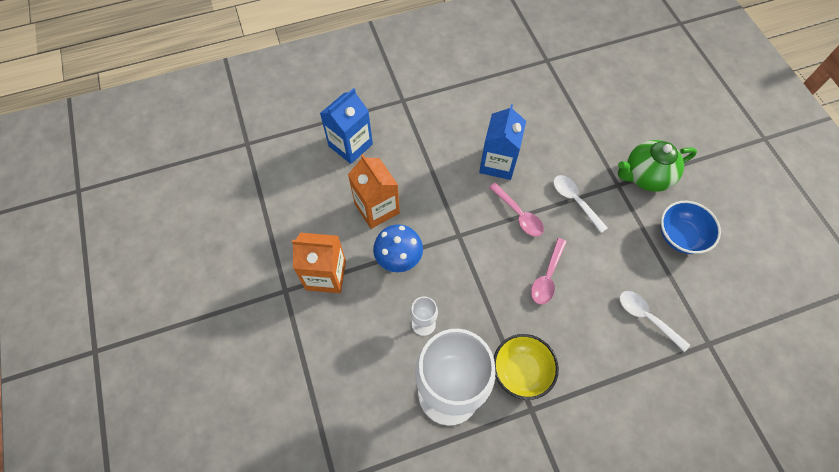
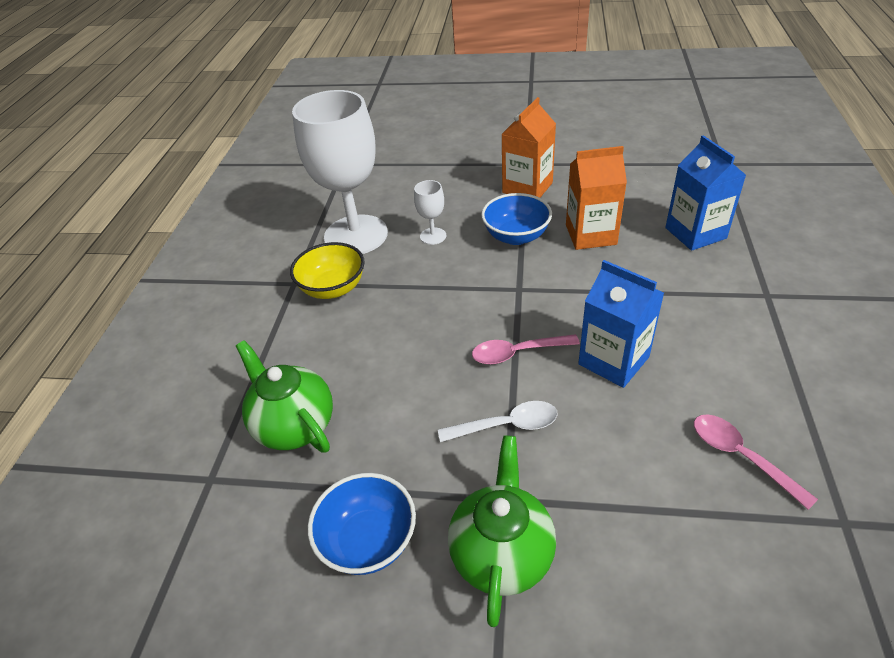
camera: 120 degrees right, 20 degrees down
(399, 259) = (516, 236): blue mushroom -> blue bowl
(547, 277) = (415, 348): pink spoon -> pink spoon (741, 456)
(646, 317) = (294, 425): white spoon -> green teapot

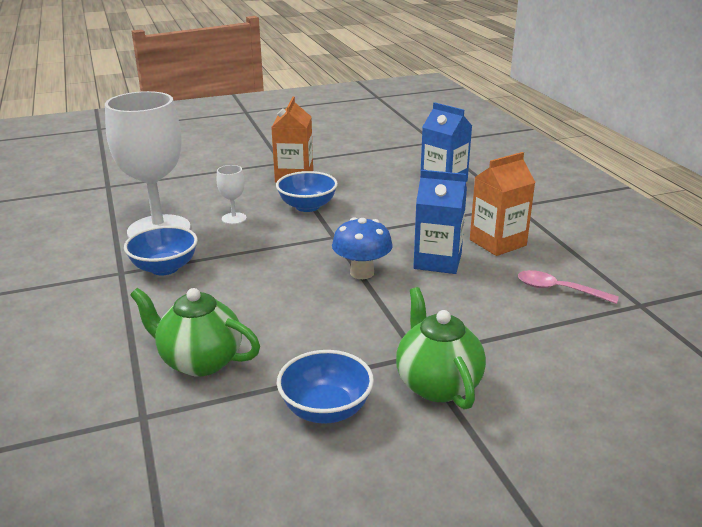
camera: 30 degrees left, 15 degrees down
(333, 288) = (164, 268): yellow bowl -> blue bowl
(506, 425) = (385, 315): white spoon -> none
(517, 353) = (362, 273): pink spoon -> blue mushroom
(590, 234) = (367, 195): orange carton -> orange carton (497, 242)

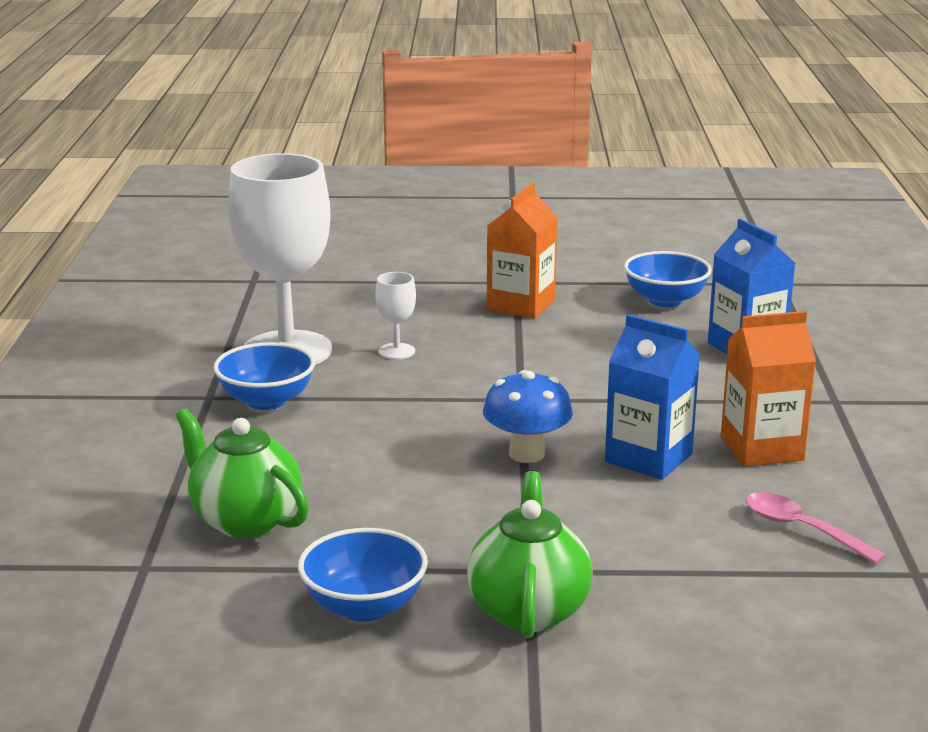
camera: 20 degrees right, 5 degrees down
(307, 206) = (511, 351): blue bowl -> blue bowl (665, 300)

